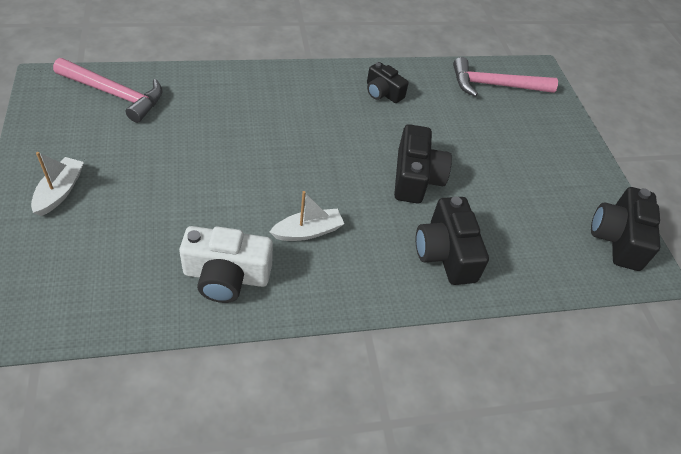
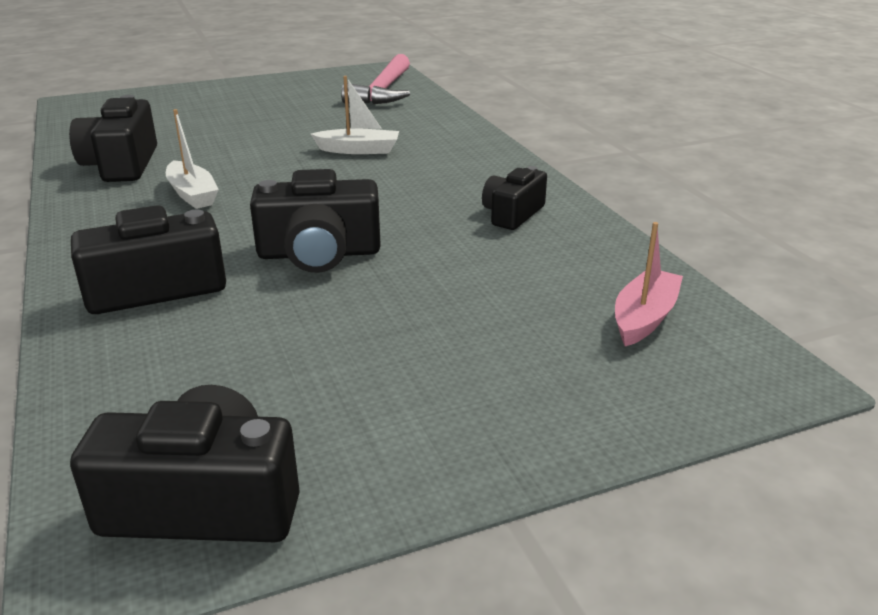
camera: 85 degrees right, 20 degrees down
(60, 192) = (232, 95): white boat -> white boat (359, 150)
(226, 276) = (122, 165): white camera -> black camera
(496, 85) = (644, 318): pink hammer -> pink boat

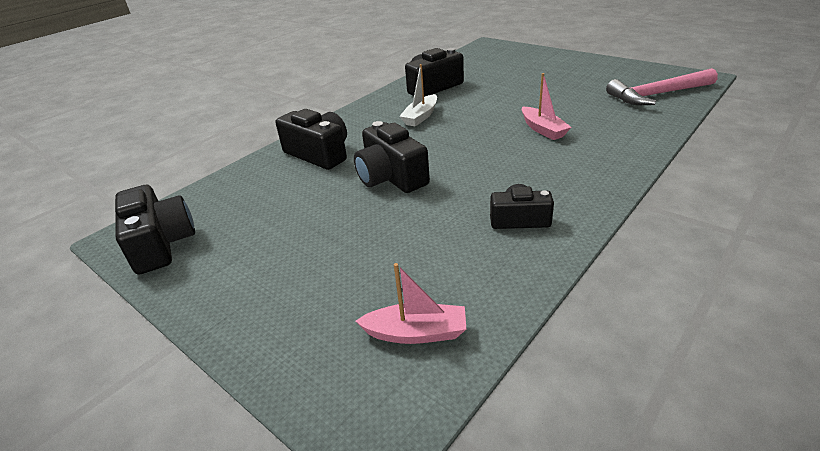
camera: 65 degrees right, 5 degrees up
(359, 150) = (543, 129): white boat -> pink boat

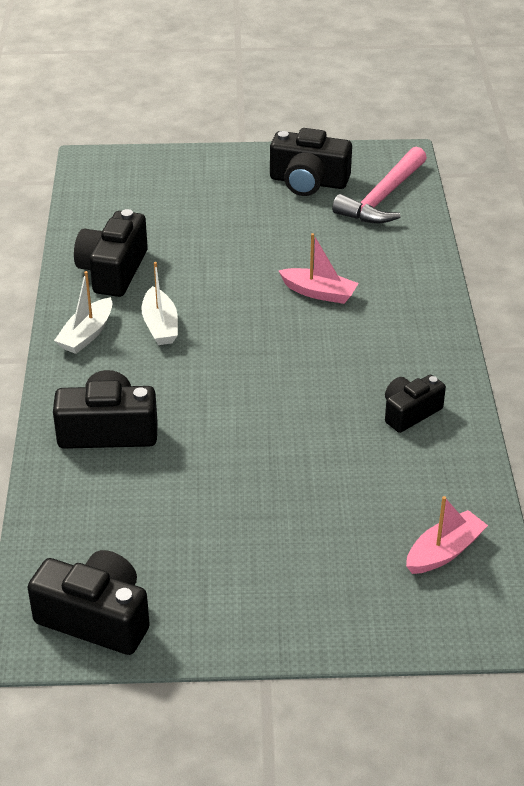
camera: 45 degrees left, 5 degrees up
(377, 109) = (87, 334): none -> white boat
(391, 177) = (235, 422): black camera -> black camera (308, 182)

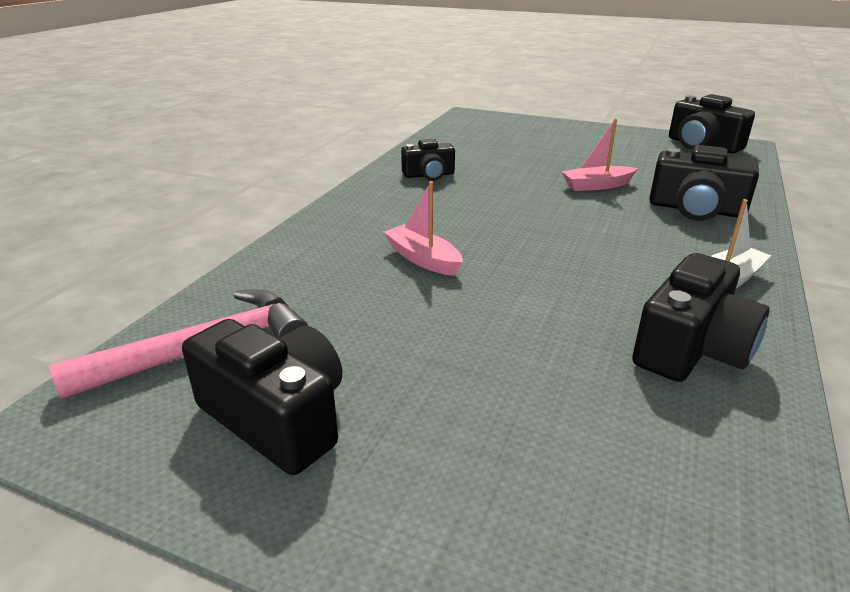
camera: 155 degrees left, 10 degrees down
(160, 325) = (630, 270): white boat -> none
(444, 552) = (472, 132): pink boat -> pink boat (597, 186)

